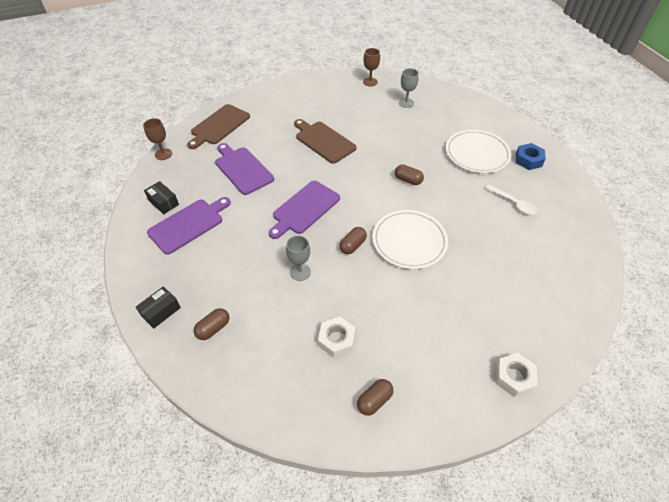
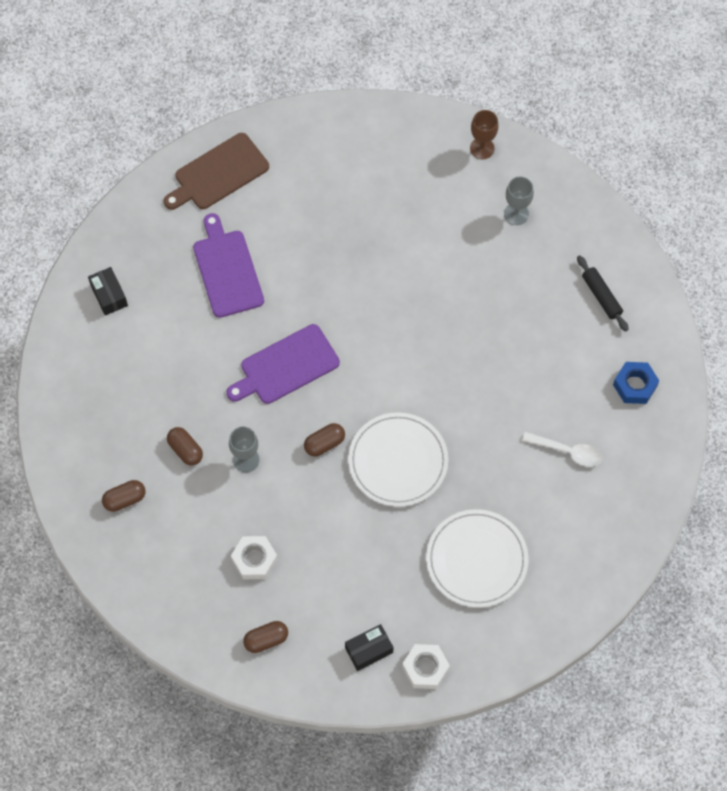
camera: 20 degrees right, 15 degrees up
(161, 311) = (72, 458): black box -> black box (369, 650)
(163, 154) = (127, 206): brown goblet -> none
(188, 224) = (132, 342): purple cutting board -> none
(323, 141) = (358, 253): brown cutting board -> none
(408, 180) = (444, 364): brown capsule -> brown capsule (185, 450)
(477, 153) = (567, 349): white plate -> white plate (476, 560)
(478, 125) = (601, 296): none -> black rolling pin
(514, 204) = (567, 451): white spoon -> white spoon turned 45 degrees counterclockwise

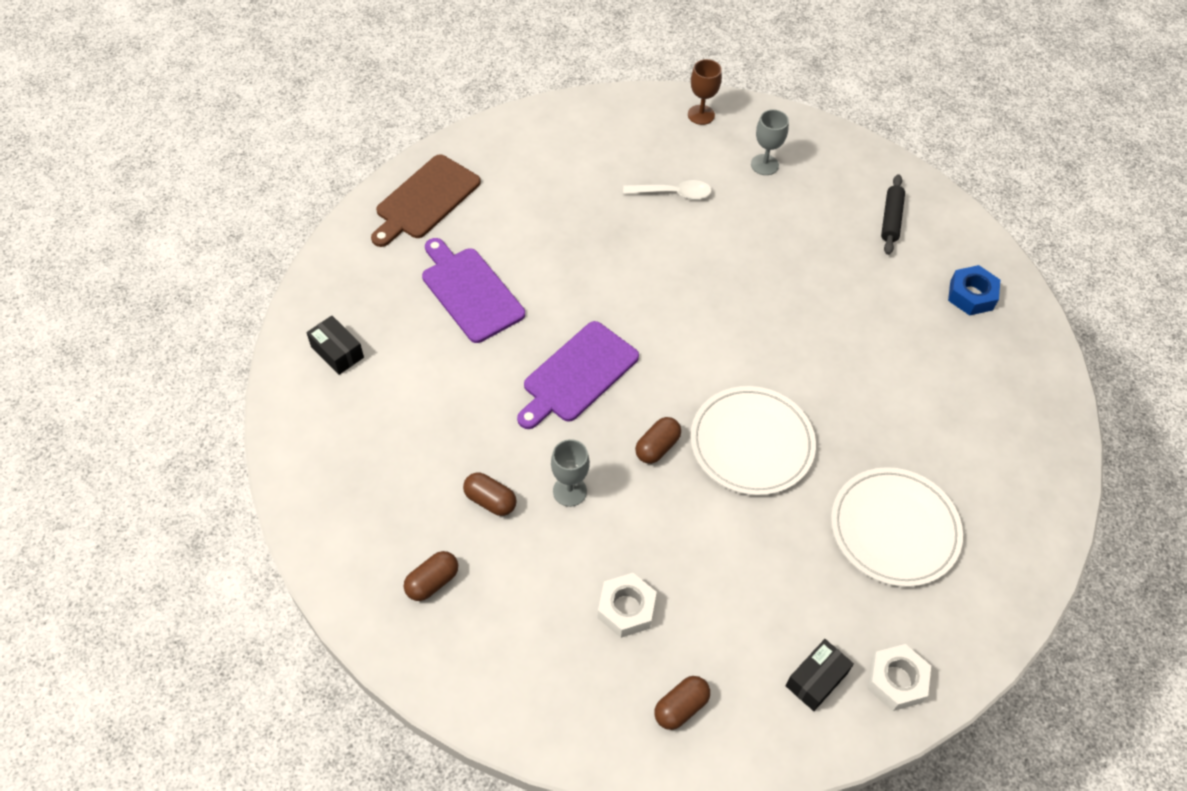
camera: 20 degrees left, 10 degrees down
(567, 451) = (936, 381): white spoon -> white spoon (673, 193)
(601, 296) = (891, 219): black rolling pin -> black rolling pin turned 60 degrees clockwise

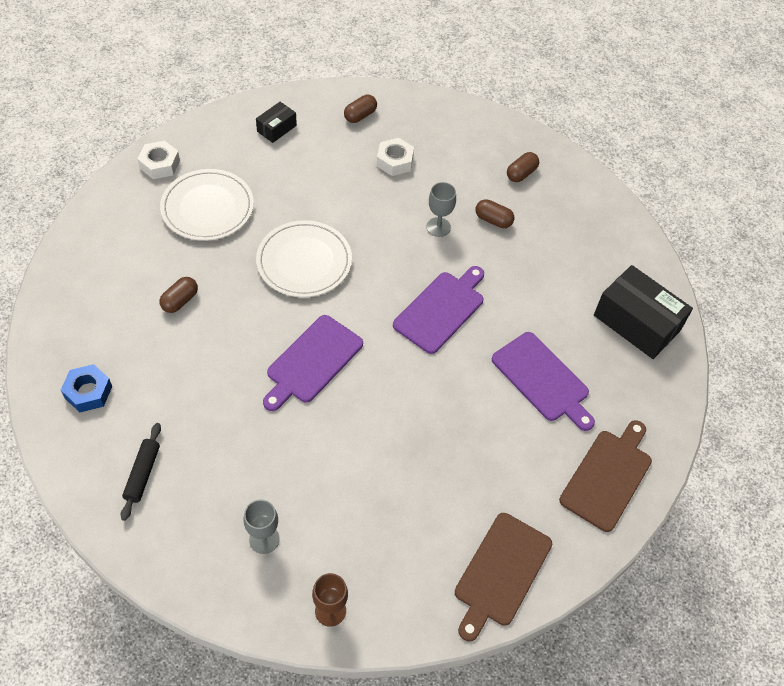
camera: 175 degrees right, 0 degrees up
(337, 352) = (637, 322): black box -> black box, size x1.94
(547, 133) = (501, 572): none -> brown cutting board
(657, 447) = (376, 257): brown capsule -> brown capsule (180, 301)
(673, 193) = (363, 496): white spoon -> none
(731, 319) = (312, 362): none -> purple cutting board
(896, 680) = (227, 128): white nut -> white nut (160, 164)

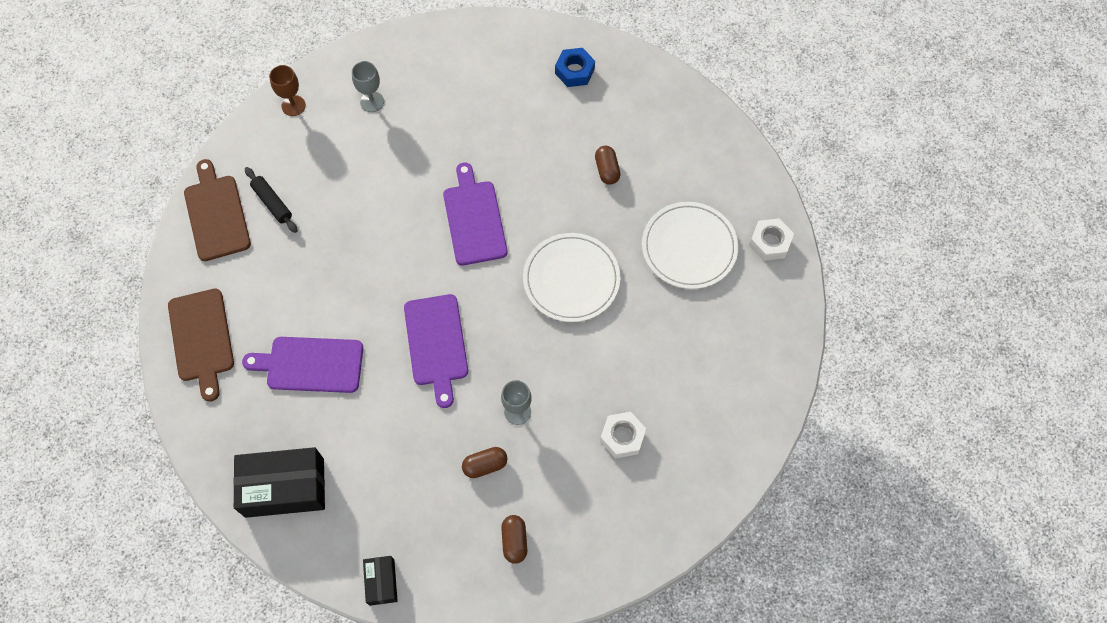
camera: 135 degrees right, 10 degrees up
(143, 474) = (481, 66): black rolling pin -> black rolling pin (272, 203)
(276, 128) = (744, 365): black box -> black box (381, 582)
(360, 115) = (705, 452): brown capsule -> none

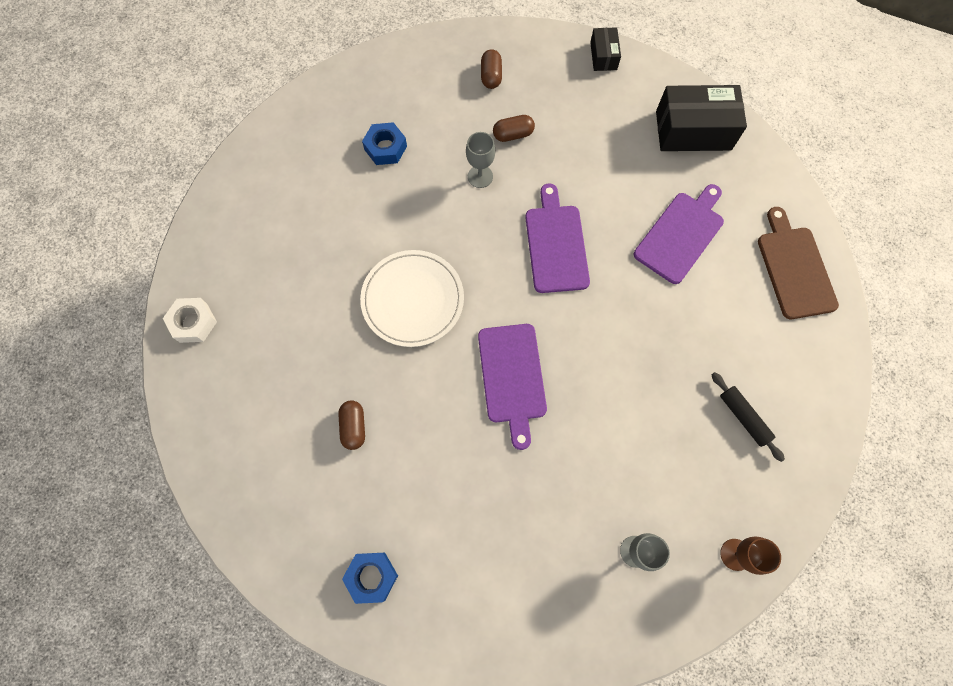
camera: 175 degrees left, 5 degrees up
(216, 214) = (806, 408): brown cutting board -> none
(310, 364) = (680, 234): purple cutting board -> purple cutting board turned 60 degrees counterclockwise
(622, 437) = (385, 148): white nut -> blue nut
(689, 247) = (281, 324): white plate -> none

